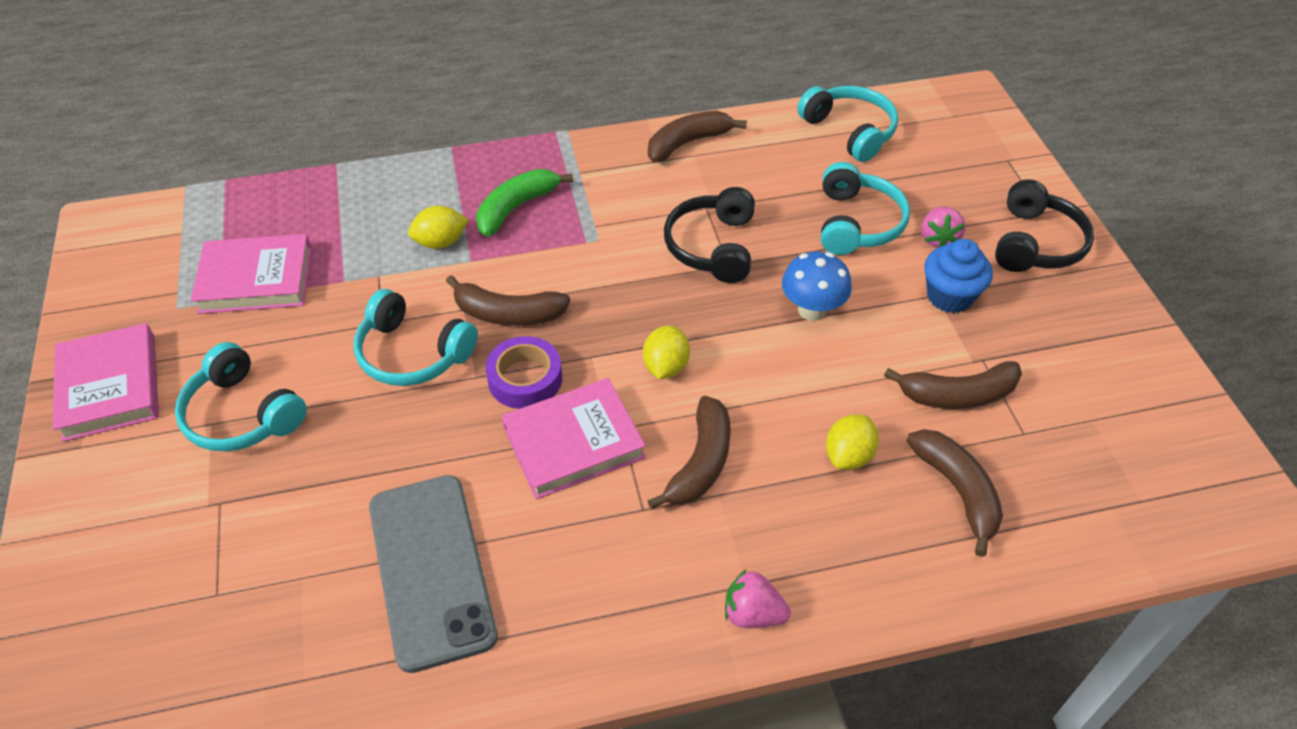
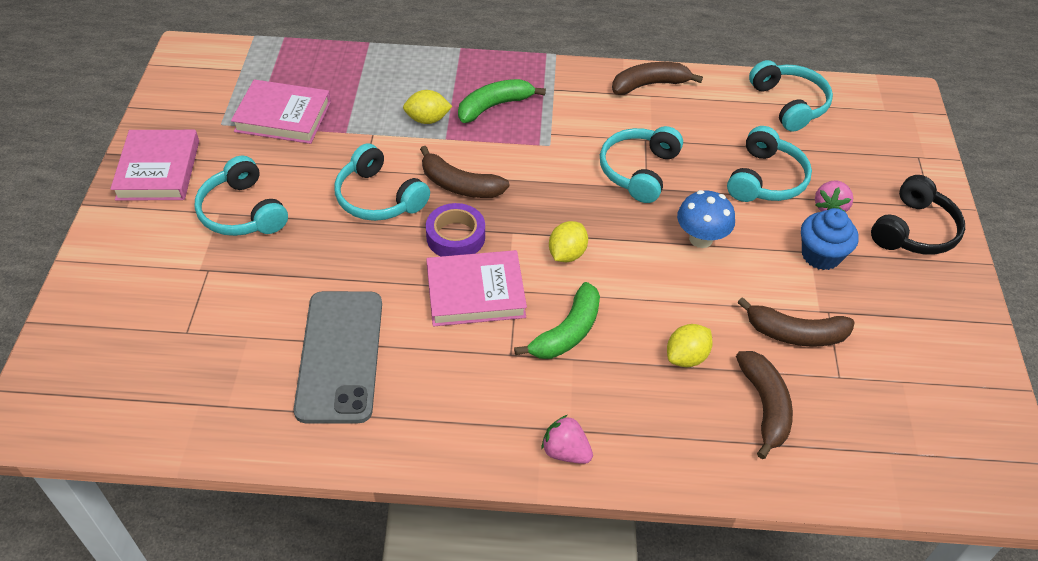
camera: 15 degrees right, 0 degrees up
(700, 463) = (567, 332): brown banana -> green banana
(712, 246) = (639, 171): black headphones -> turquoise headphones

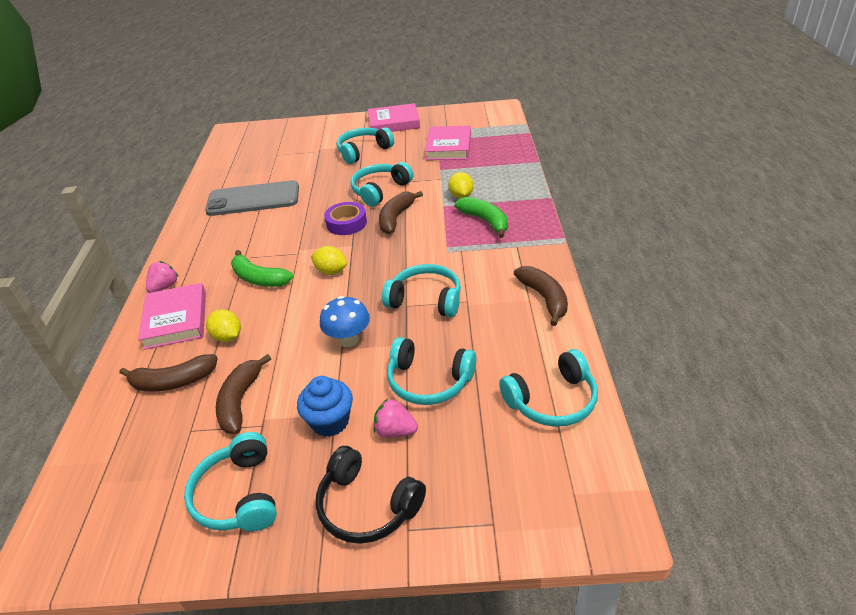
camera: 90 degrees right, 10 degrees down
(475, 293) = (296, 237): pink book -> pink book (176, 320)
(916, 324) = (238, 495): none -> turquoise headphones

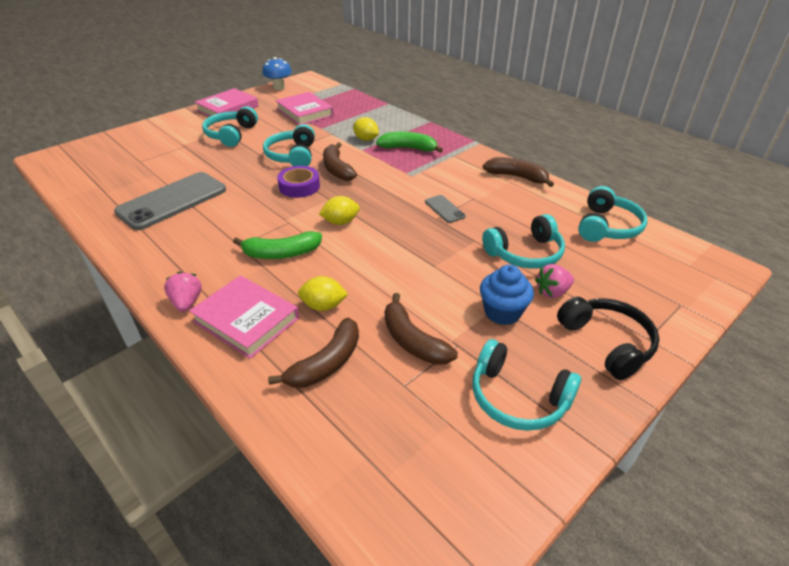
camera: 45 degrees left, 0 degrees up
(348, 340) = (430, 258): blue mushroom -> blue mushroom (279, 87)
(367, 506) = (607, 343): black headphones -> black headphones turned 105 degrees counterclockwise
(426, 300) = (444, 209): turquoise headphones -> grey phone

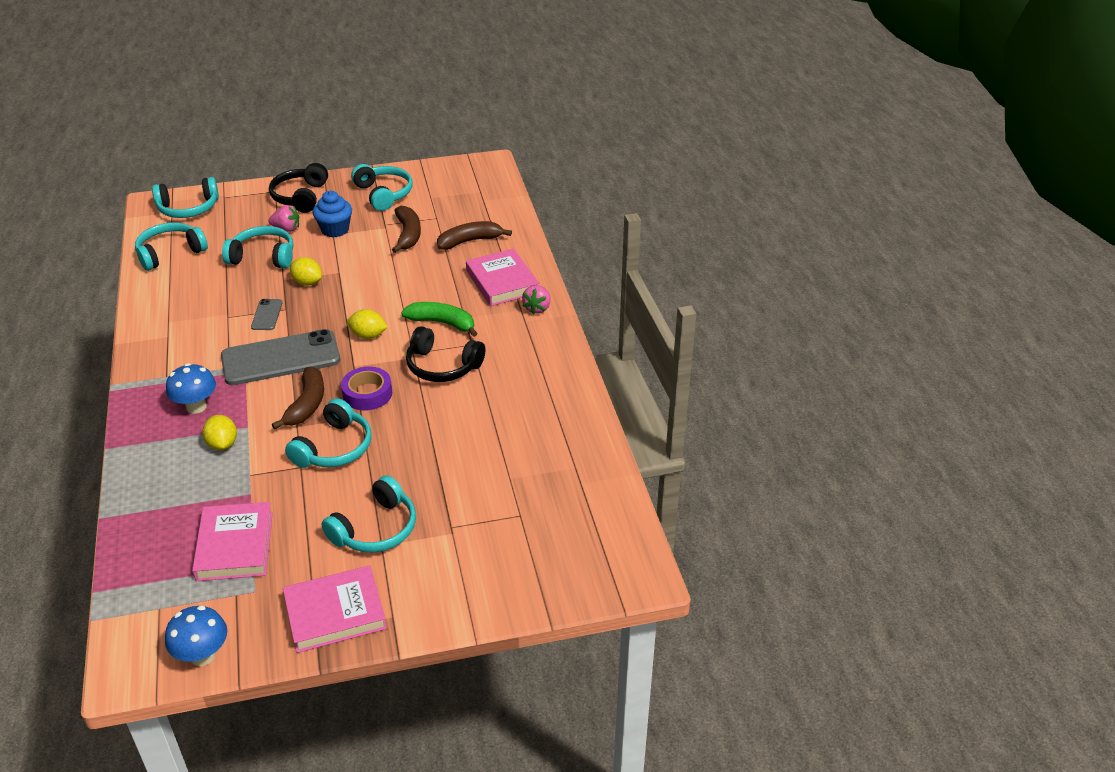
camera: 150 degrees left, 0 degrees up
(172, 201) = (507, 423): grey phone -> grey phone (281, 358)
(253, 220) = (442, 366): none -> black headphones
(323, 306) = (444, 273): yellow lemon -> yellow lemon (307, 282)
(409, 148) = (196, 407): green banana -> blue mushroom
(517, 177) = (153, 324): brown banana -> none
(683, 275) = (188, 208): none -> turquoise headphones

